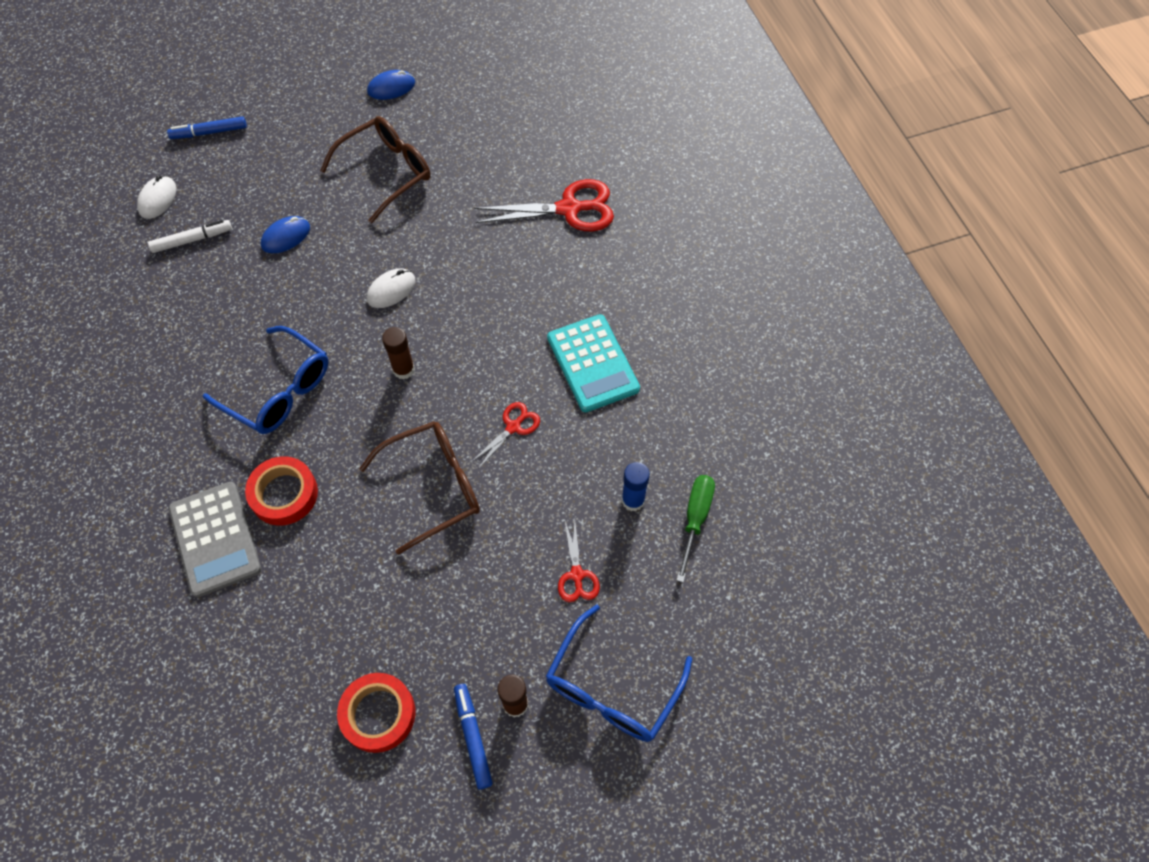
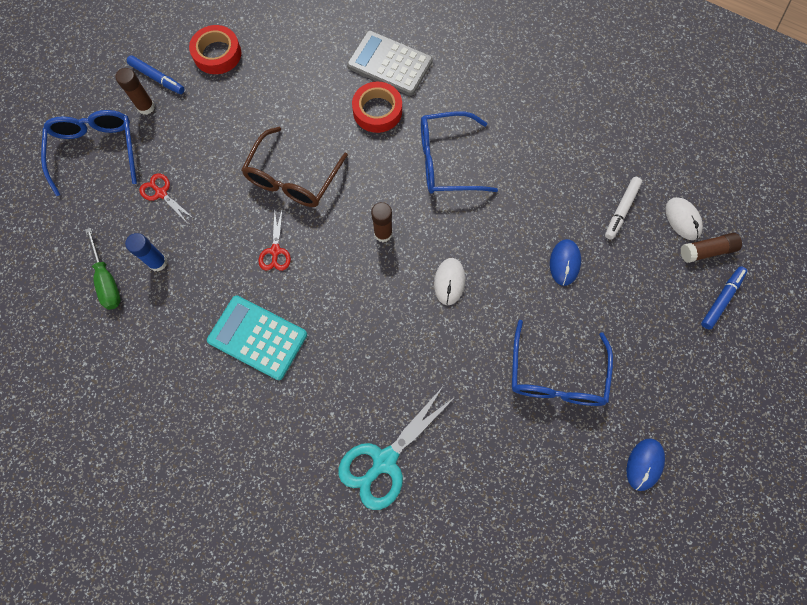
camera: 140 degrees right, 10 degrees up
(173, 167) = (706, 251): none -> brown glue stick
(387, 172) = (556, 376): brown glasses -> blue glasses
(569, 209) = (384, 461): red scissors -> turquoise scissors

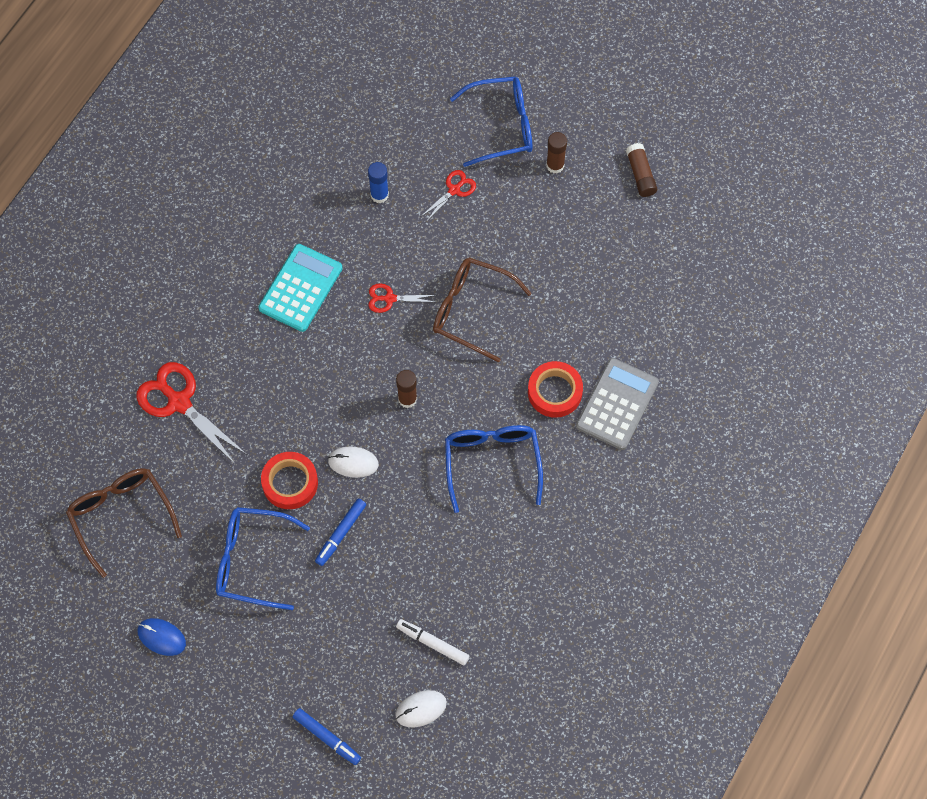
camera: 90 degrees right, 5 degrees down
(107, 280) = (361, 154): green screwdriver -> none
(157, 78) = (591, 172): blue marker -> blue marker (341, 534)
(217, 54) = (624, 227): red tape -> red tape (290, 483)
(384, 461) = (179, 402): turquoise scissors -> red scissors
(516, 518) = (121, 516): none -> brown glasses
(564, 263) = (371, 578): blue mouse -> none
(706, 251) = (383, 730): brown glue stick -> brown glue stick (640, 174)

